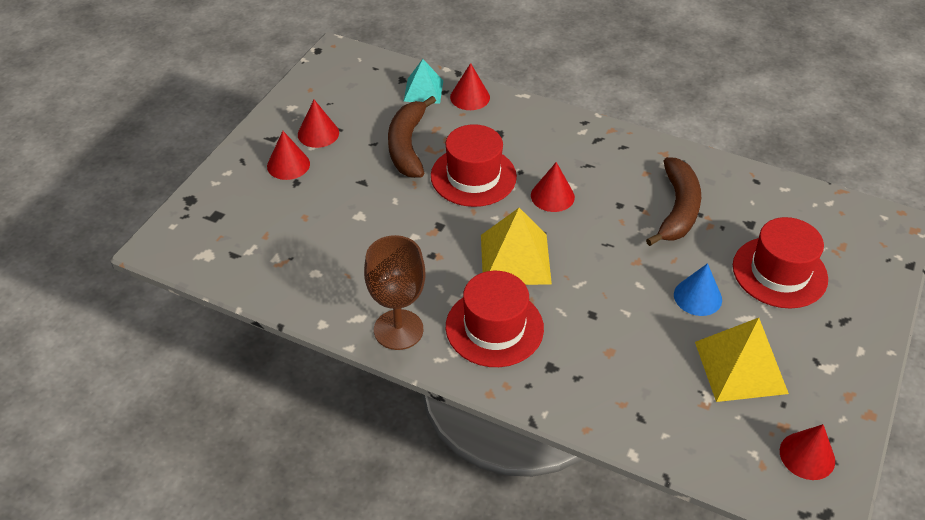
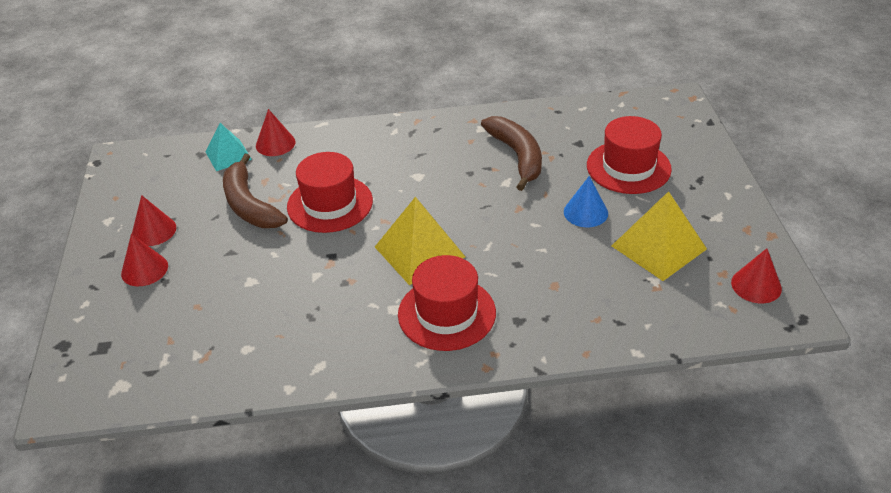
camera: 30 degrees left, 5 degrees down
(398, 330) = (364, 357): brown goblet -> none
(552, 196) = (410, 190): red cone -> none

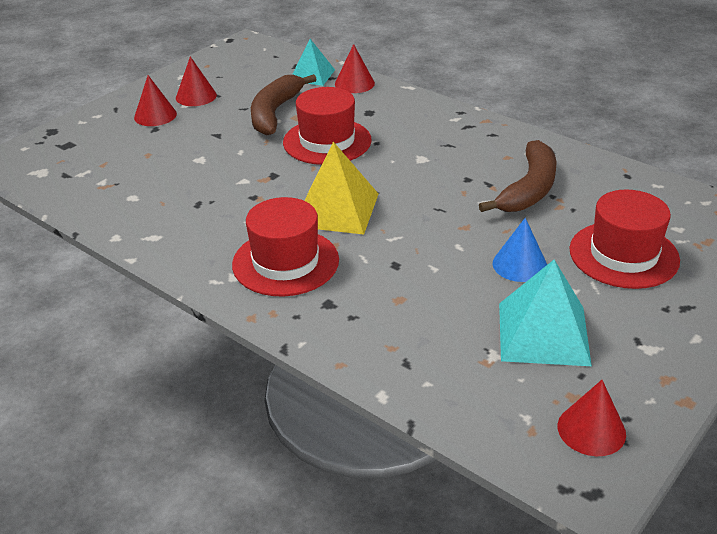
camera: 45 degrees right, 5 degrees down
(659, 247) = (543, 333): yellow pyramid -> turquoise pyramid

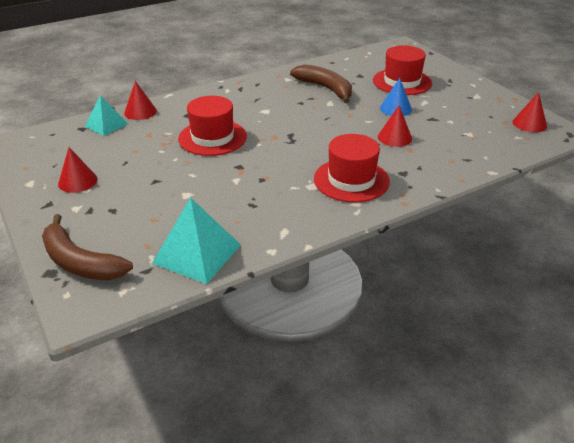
camera: 70 degrees left, 0 degrees up
(155, 115) = (88, 207): red cone -> red cone (394, 137)
(274, 113) = (148, 150): brown banana -> brown banana (80, 262)
(336, 209) = (302, 151): yellow pyramid -> none
(543, 333) = (456, 117): turquoise pyramid -> turquoise pyramid (197, 254)

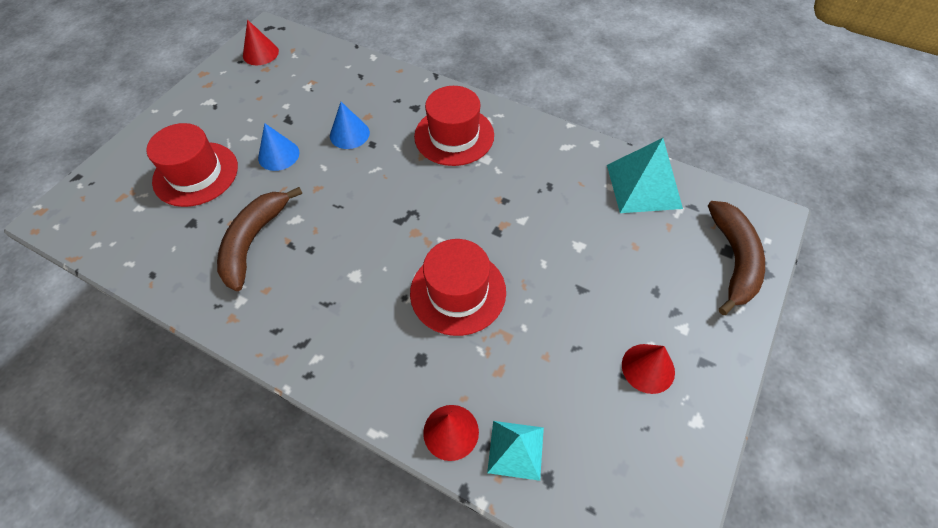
camera: 120 degrees left, 20 degrees up
(394, 137) = (349, 134): red cone -> blue cone

